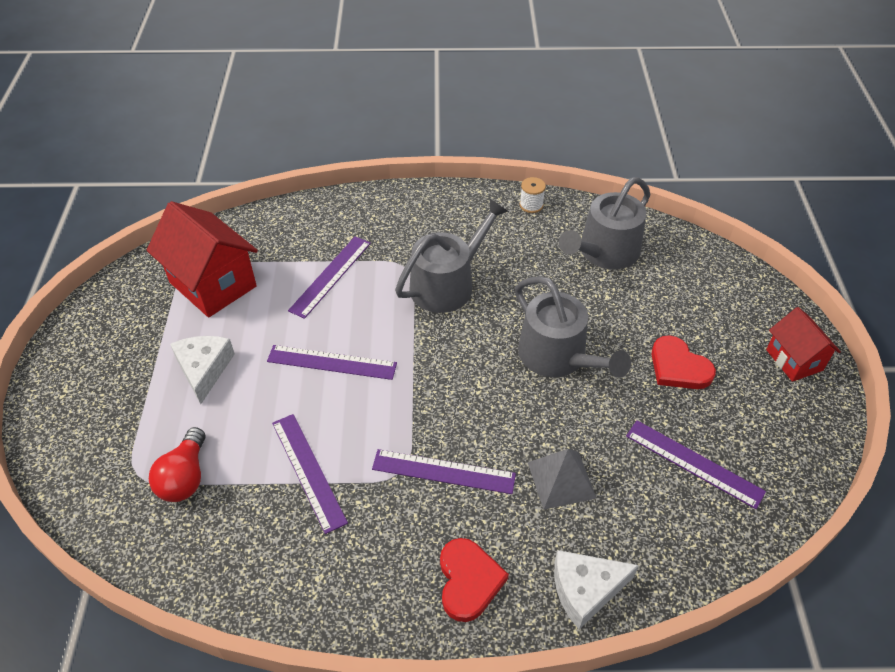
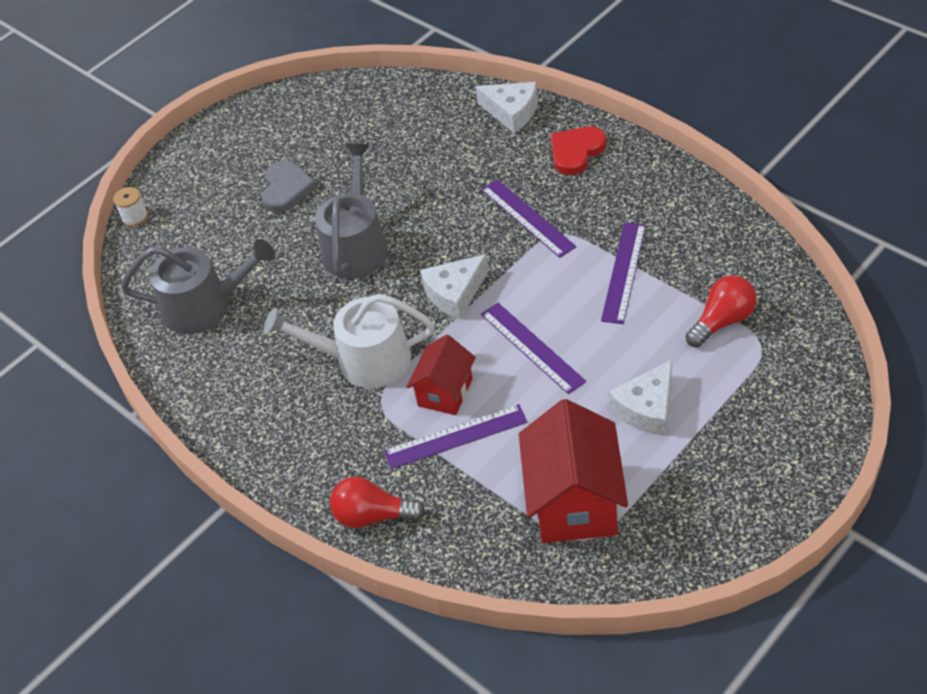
camera: 130 degrees left, 0 degrees up
(339, 211) = (373, 515): none -> red light bulb
(435, 367) = (454, 293): none -> white cheese
(447, 284) = (364, 360): grey watering can -> white watering can
(531, 205) = (196, 395): white spool -> white spool (135, 217)
(561, 480) = (456, 170): grey pyramid -> none
(678, 367) = (286, 189): red heart -> grey heart
(694, 463) = (363, 133): purple ruler -> none
(794, 360) = (208, 149): red house -> red house (445, 392)

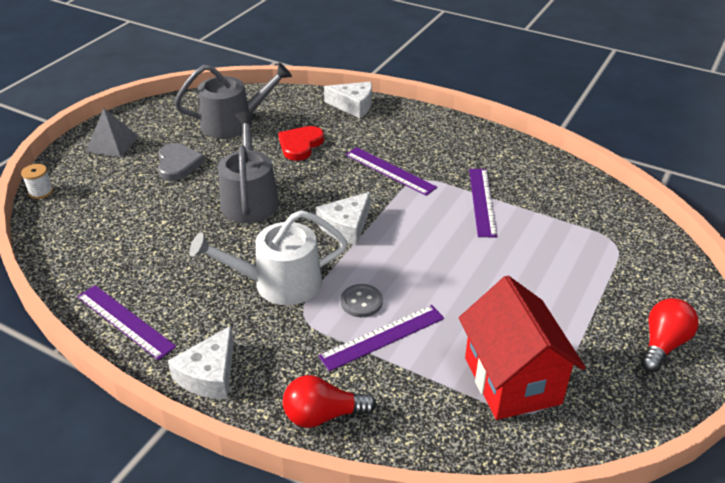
camera: 20 degrees left, 10 degrees down
(205, 306) = (118, 253): grey watering can -> grey watering can (233, 123)
(218, 153) = (112, 144): none -> grey pyramid
(445, 392) = (361, 302): red house -> grey button
(532, 347) = (427, 260): purple ruler -> purple ruler (125, 321)
(576, 152) = (413, 127): red heart -> red heart (300, 145)
(646, 408) = (543, 297): white cheese -> white cheese (209, 375)
(722, 321) = (576, 229): red light bulb -> red light bulb (662, 344)

